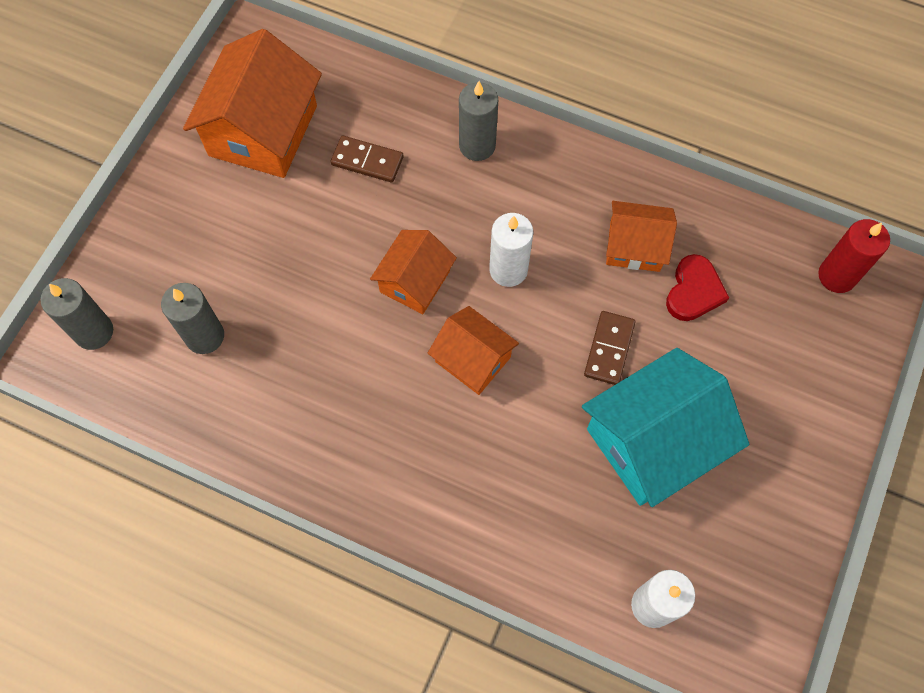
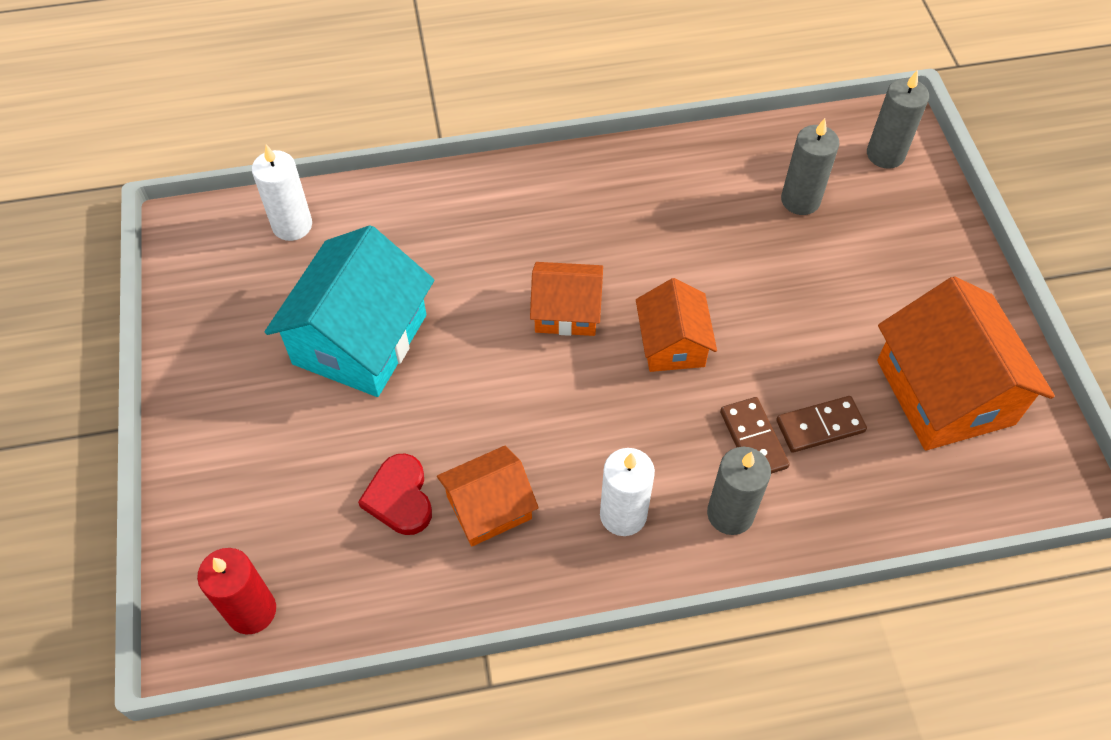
camera: 145 degrees right, 10 degrees down
(508, 270) = (596, 406): white candle -> white candle (623, 515)
(609, 349) = (450, 392): brown domino -> brown domino (753, 439)

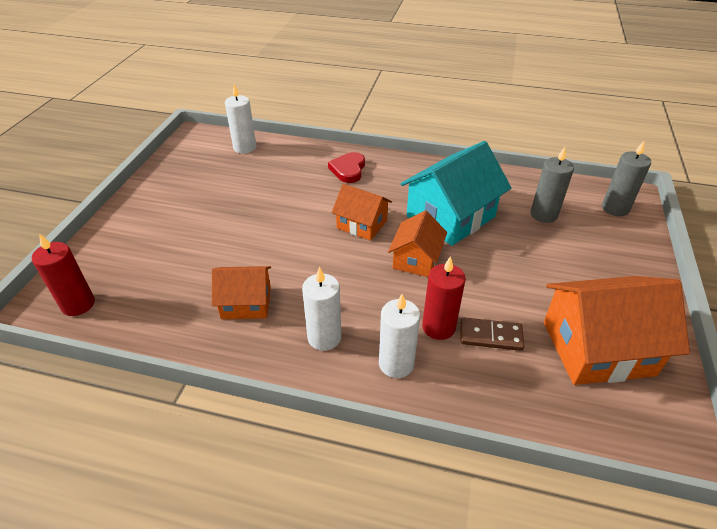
camera: 25 degrees right, 15 degrees down
(360, 339) = (239, 202): turquoise house -> turquoise house (450, 216)
(400, 497) = (201, 280): red heart -> red heart (348, 170)
(730, 514) = (396, 364): grey candle -> white candle
(753, 439) = (438, 327): brown domino -> red candle
(944, 392) = (597, 348): orange house -> orange house turned 75 degrees clockwise

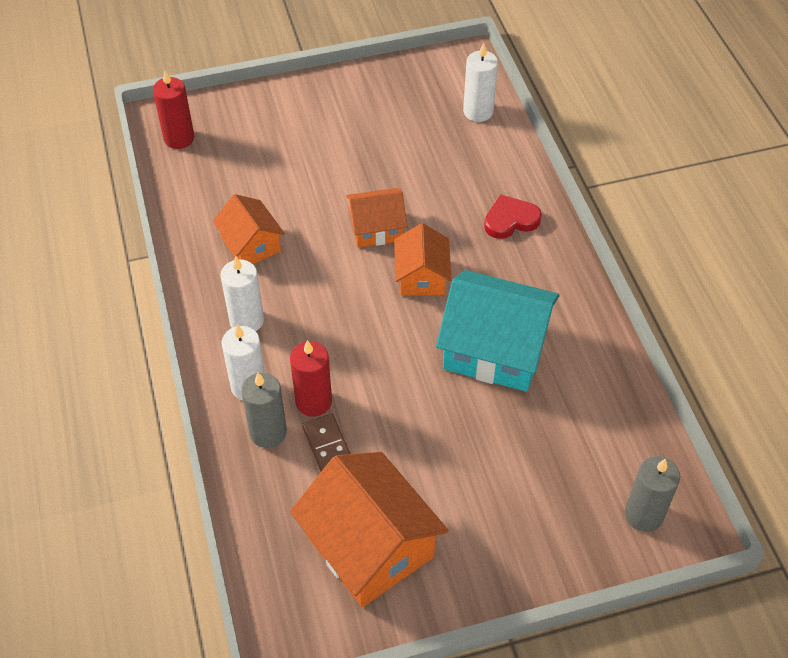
camera: 60 degrees right, 10 degrees up
(416, 259) = (399, 346): orange house -> orange house (376, 228)
(543, 214) = (569, 440): grey candle -> grey candle (268, 432)

